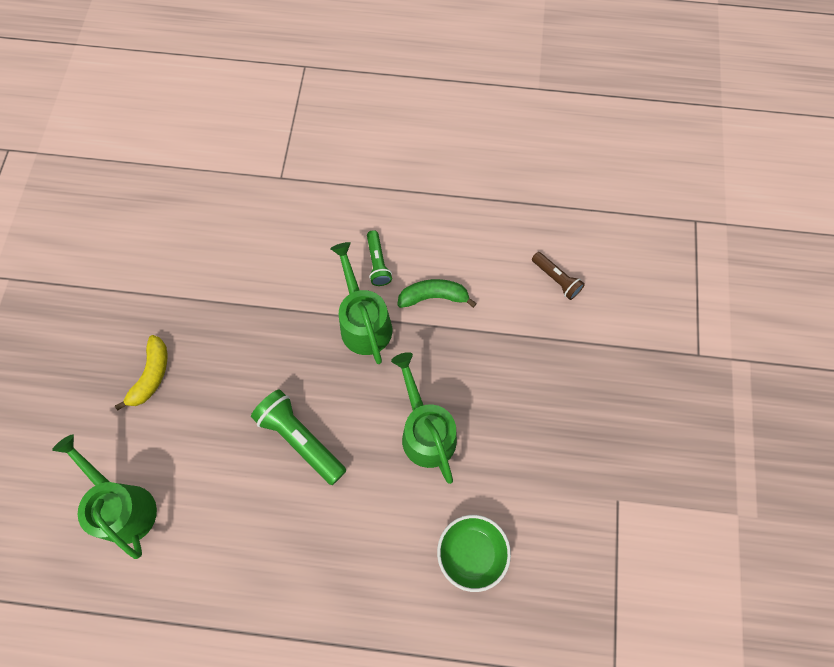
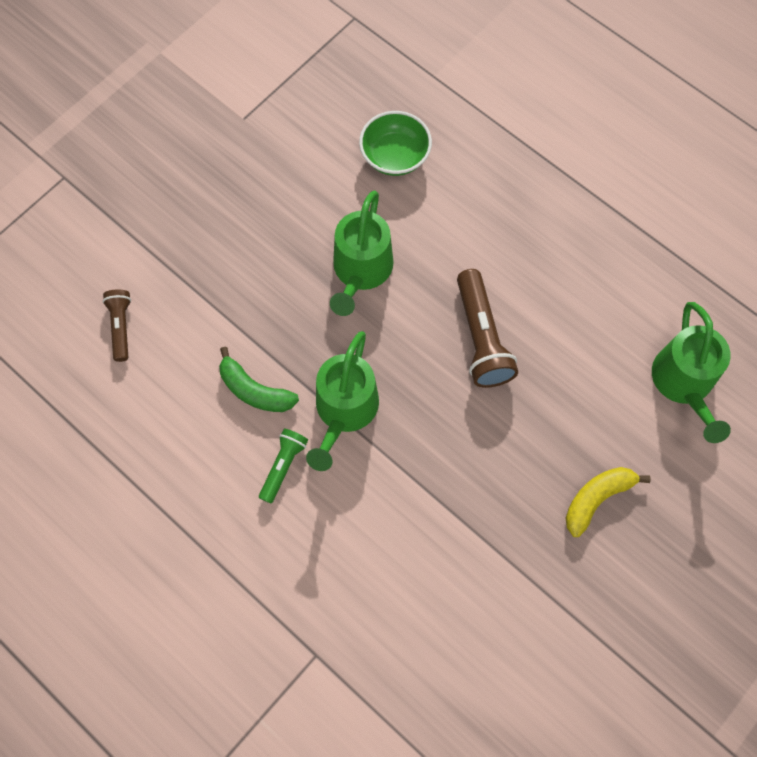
camera: 145 degrees left, 0 degrees up
(300, 439) = (481, 338): green flashlight -> brown flashlight

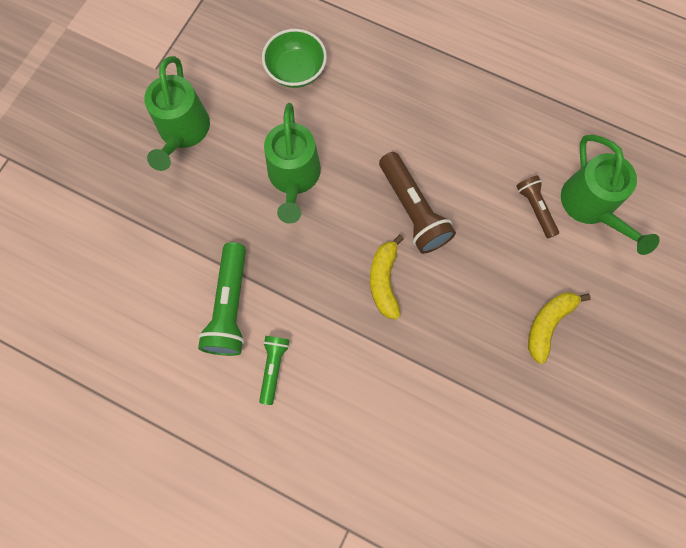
camera: 15 degrees left, 5 degrees up
(121, 327) = (95, 280): brown flashlight -> brown flashlight (535, 209)
(254, 390) = (230, 306): green banana -> green flashlight
(344, 412) = (313, 305): green watering can -> green watering can (183, 132)
(428, 406) = (384, 280): none -> yellow banana

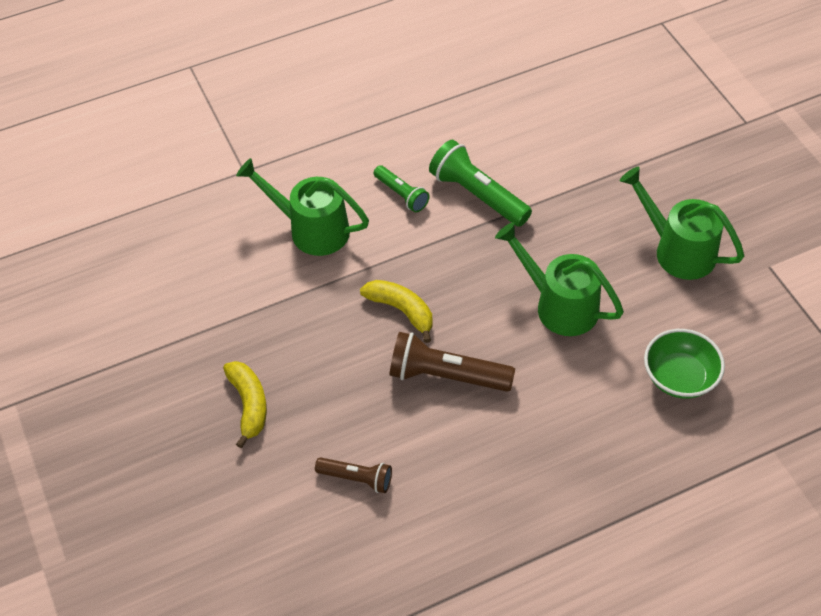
camera: 130 degrees right, 20 degrees down
(591, 207) = (312, 530): green watering can -> green watering can (310, 229)

